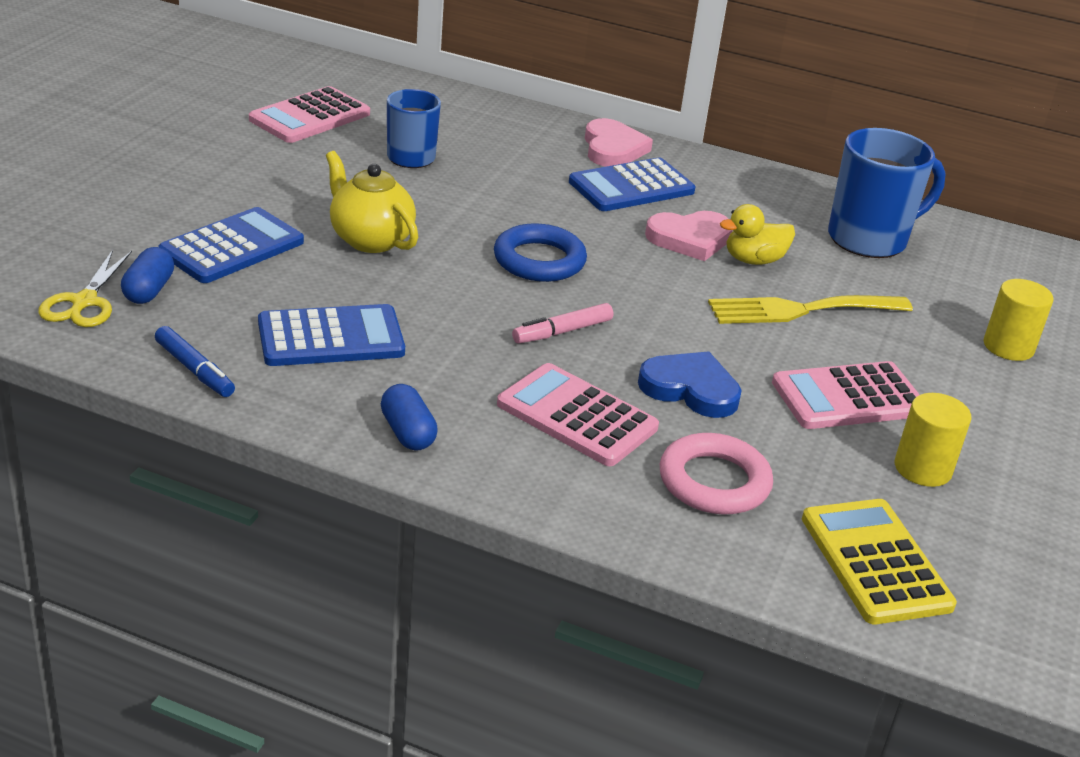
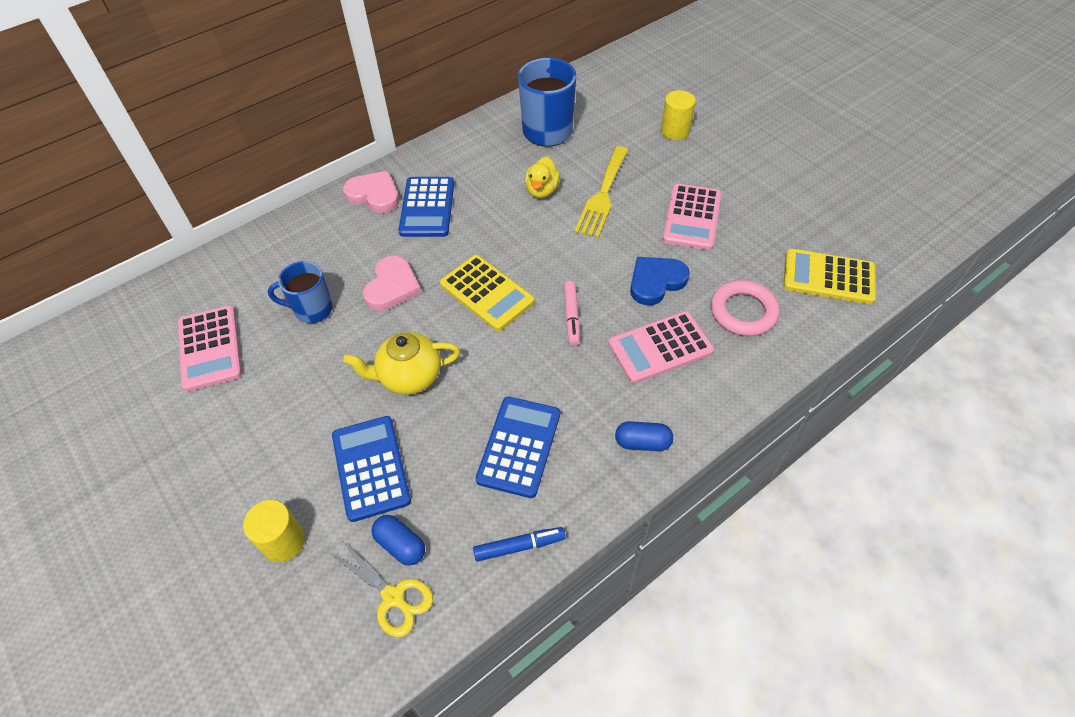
camera: 55 degrees left, 20 degrees up
(539, 260) = (486, 293): blue ring -> yellow calculator
(690, 239) = (503, 208): pink heart -> pink heart (392, 287)
(922, 469) = (762, 220): yellow cylinder -> yellow cylinder (283, 541)

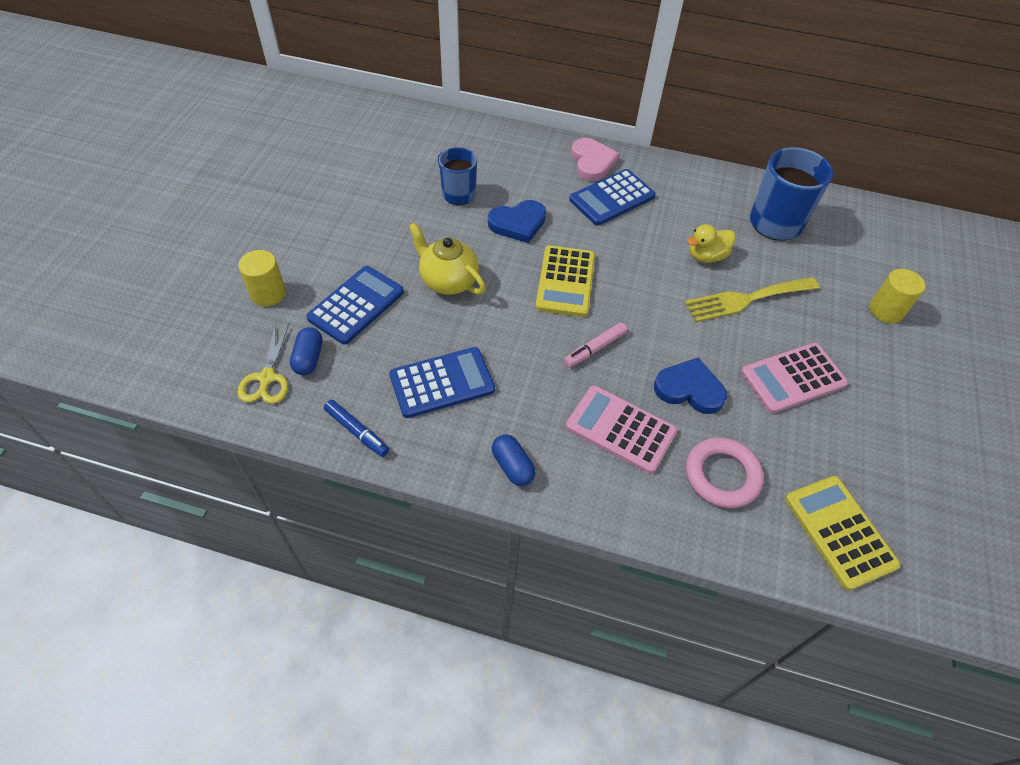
camera: 50 degrees right, 0 degrees up
(210, 348) = (381, 165): pink calculator -> none
(392, 287) = (518, 223): pink heart -> blue heart

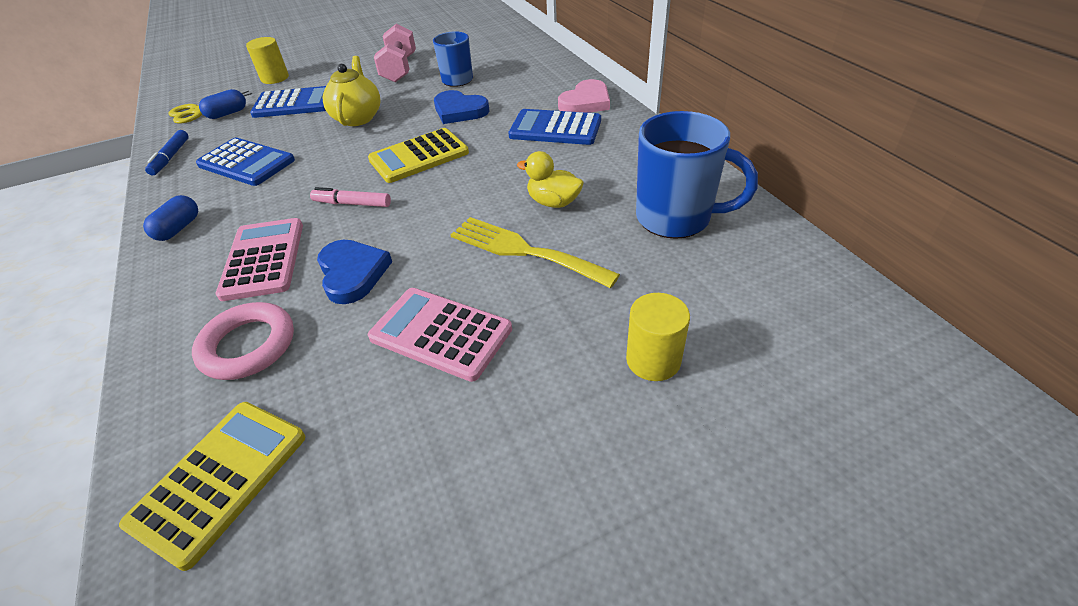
camera: 55 degrees right, 10 degrees down
(382, 211) = (399, 69): none -> pink dumbbell

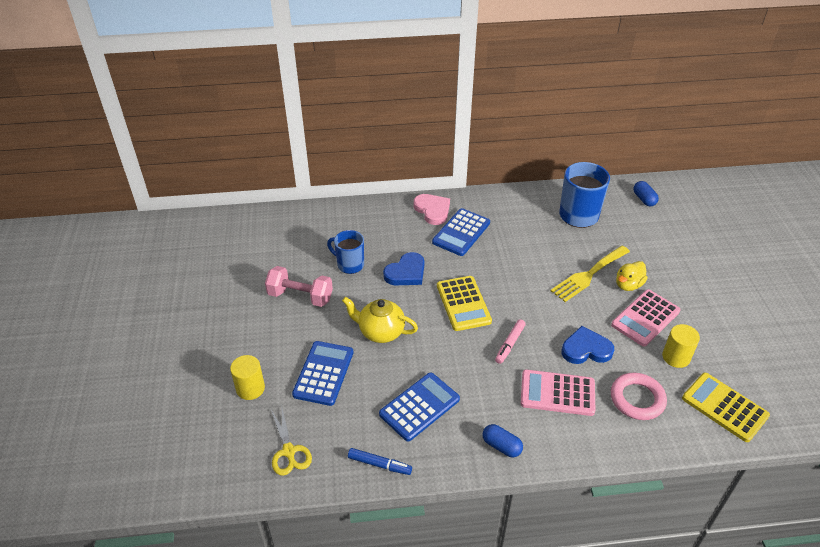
camera: 75 degrees left, 0 degrees up
(227, 114) = (312, 425): blue capsule -> blue capsule (644, 199)
(553, 202) = (547, 253): yellow duck -> yellow duck (628, 285)
(653, 360) = (677, 253): yellow cylinder -> yellow cylinder (676, 357)

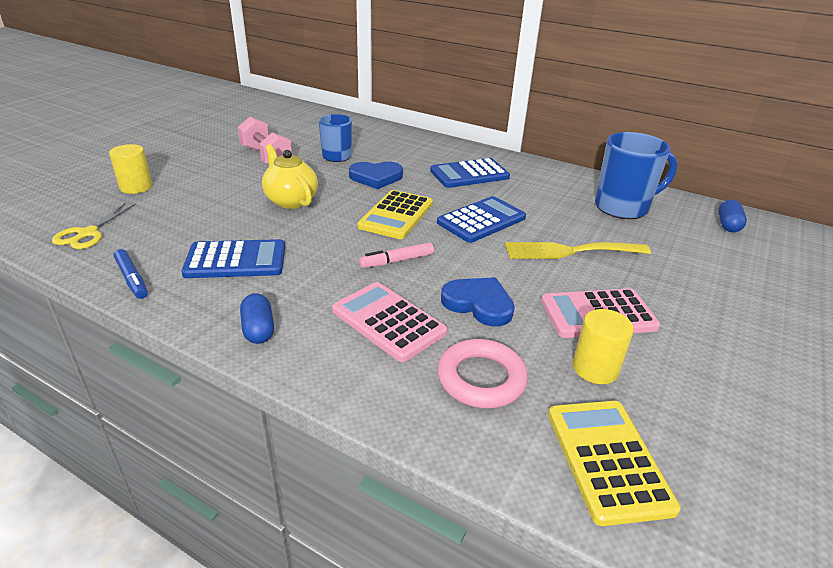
camera: 35 degrees right, 10 degrees down
(323, 373) = (201, 203): blue calculator -> blue calculator (481, 220)
(432, 210) = (463, 153): pink heart -> none
(628, 285) = (612, 278): yellow duck -> none

